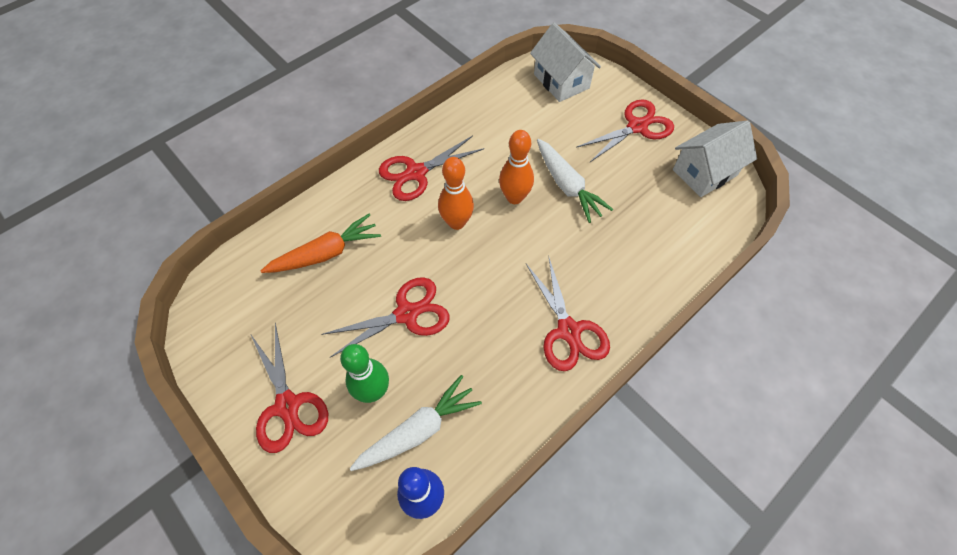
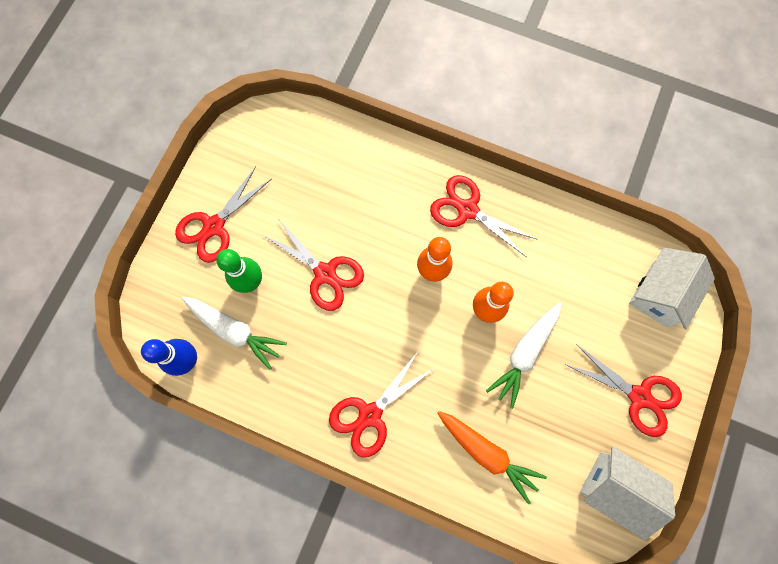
camera: 65 degrees right, 15 degrees up
(326, 253) = (349, 180): orange carrot -> orange carrot (487, 453)

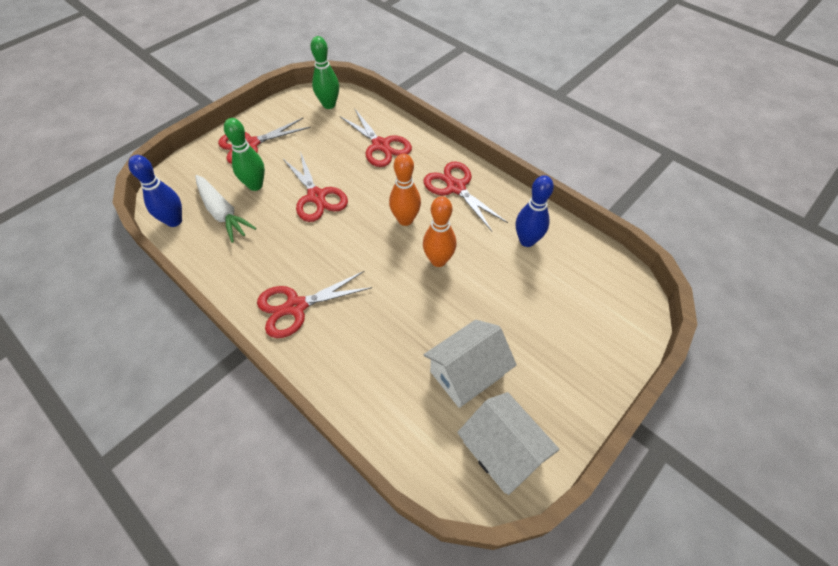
camera: 20 degrees right, 20 degrees down
(275, 135) = (329, 105): none -> green bowling pin
(487, 453) = (386, 373): orange carrot -> none
(524, 353) = (459, 304): white carrot -> none
(563, 254) = (527, 240): none -> blue bowling pin
(639, 396) = (559, 375): red scissors -> red scissors (381, 145)
(659, 294) = (609, 297): white house -> white house (467, 373)

